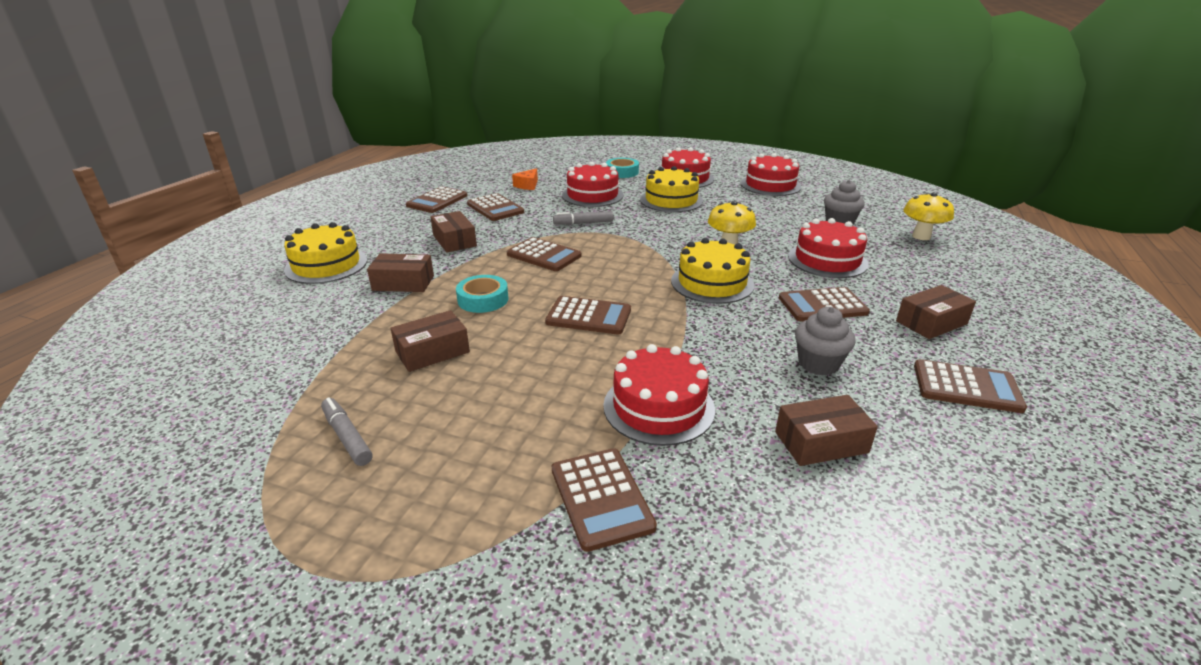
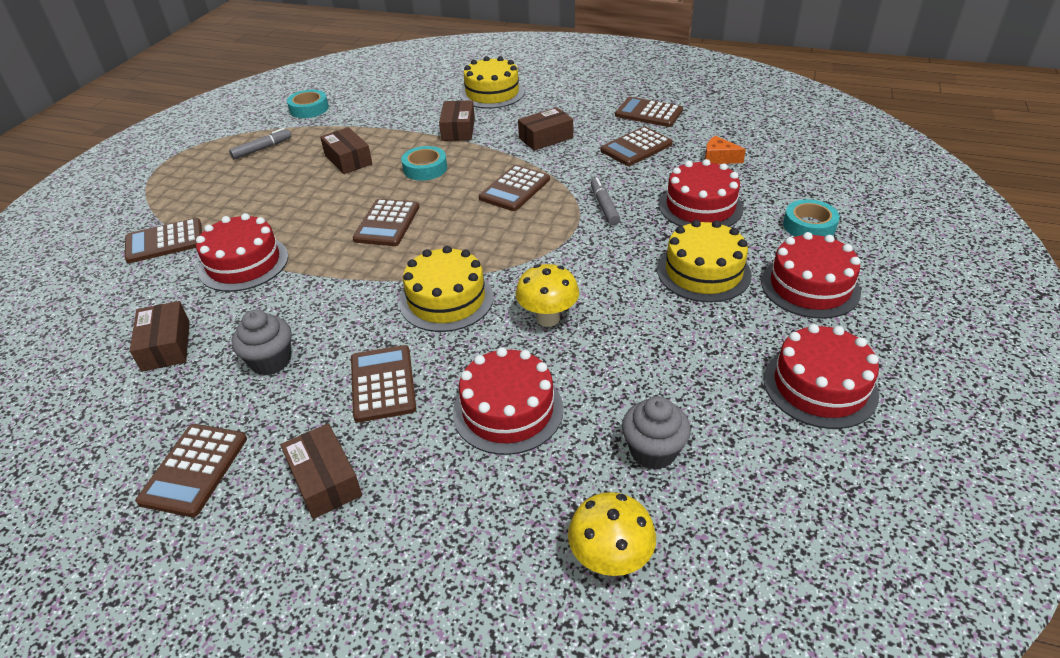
camera: 90 degrees right, 10 degrees up
(235, 403) = (309, 109): none -> turquoise tape

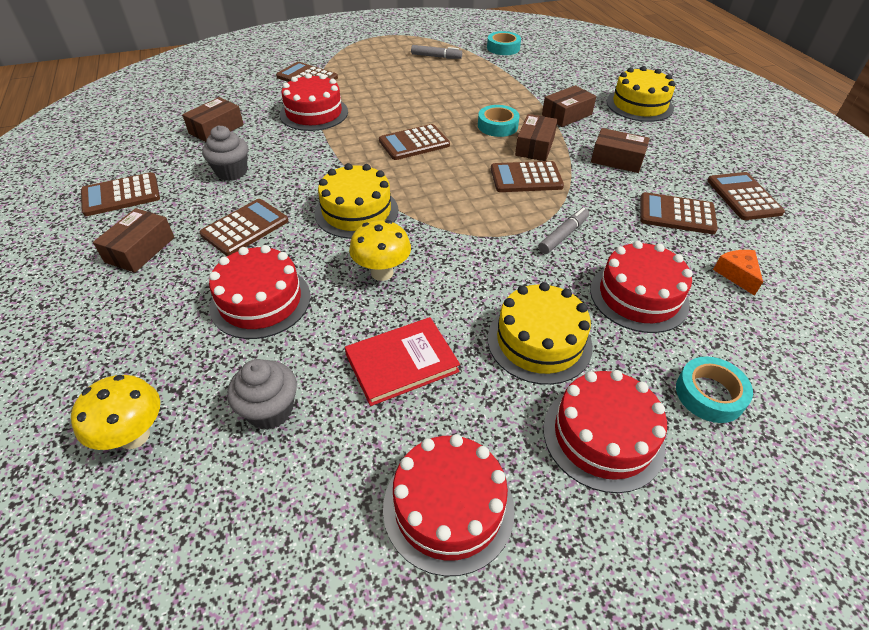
camera: 50 degrees right, 5 degrees up
(348, 160) = (466, 91): brown box -> brown box (535, 146)
(664, 351) = (401, 363): none -> red book

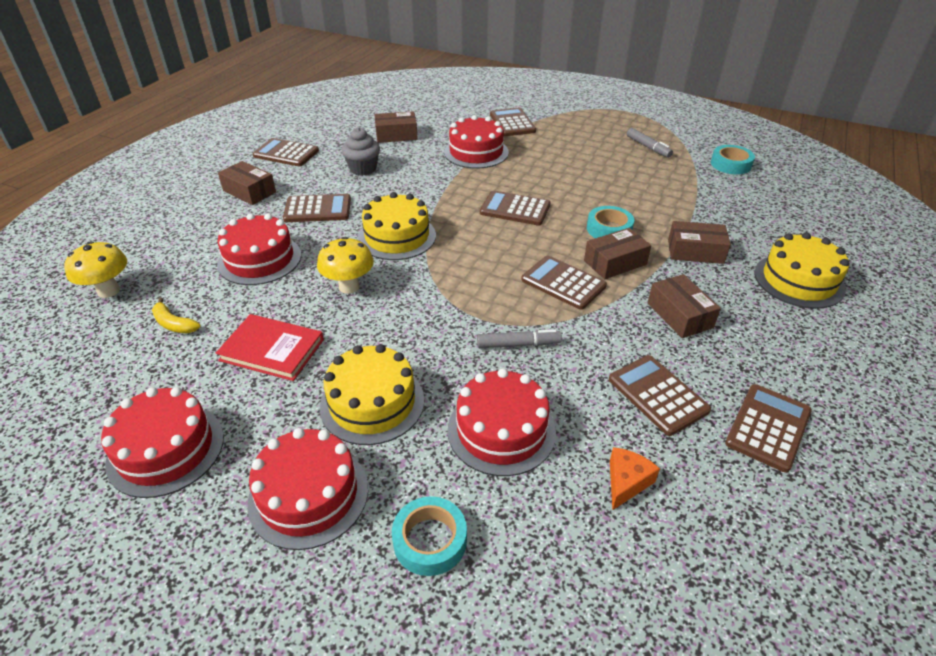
camera: 45 degrees right, 5 degrees down
(140, 249) = (249, 191): brown box -> brown box turned 60 degrees clockwise
(270, 410) = (174, 324): grey cupcake -> yellow banana

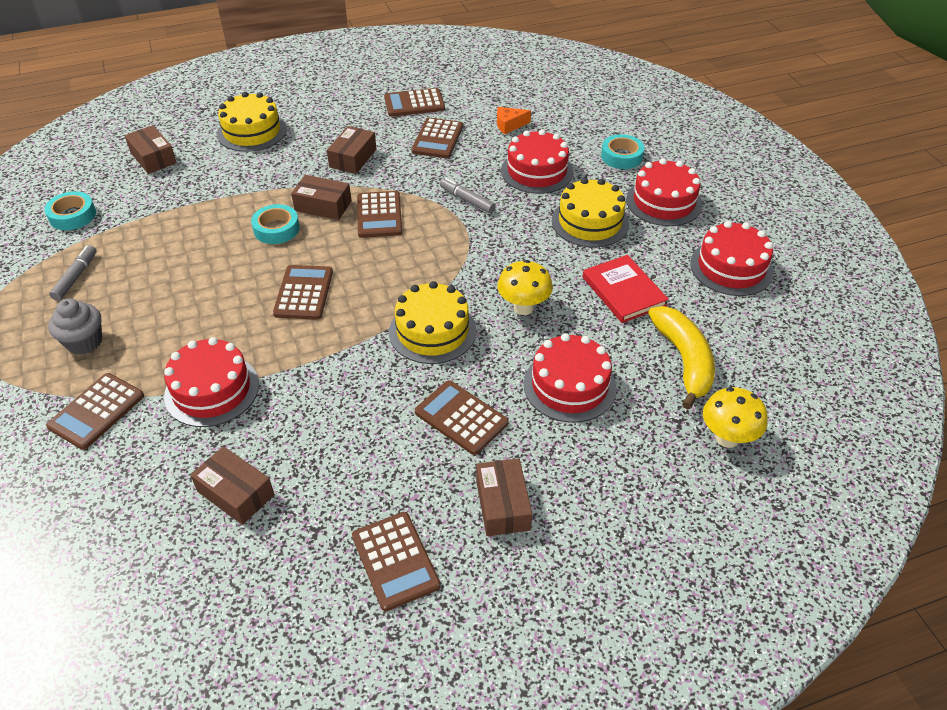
camera: 135 degrees left, 5 degrees up
(174, 324) = (683, 360): yellow banana -> yellow banana, size x1.96
(363, 169) = (349, 452): grey cupcake -> grey cupcake (84, 342)
(515, 209) = (303, 293): brown calculator -> brown calculator turned 150 degrees counterclockwise
(695, 251) = (262, 180): brown box -> brown box (153, 158)

